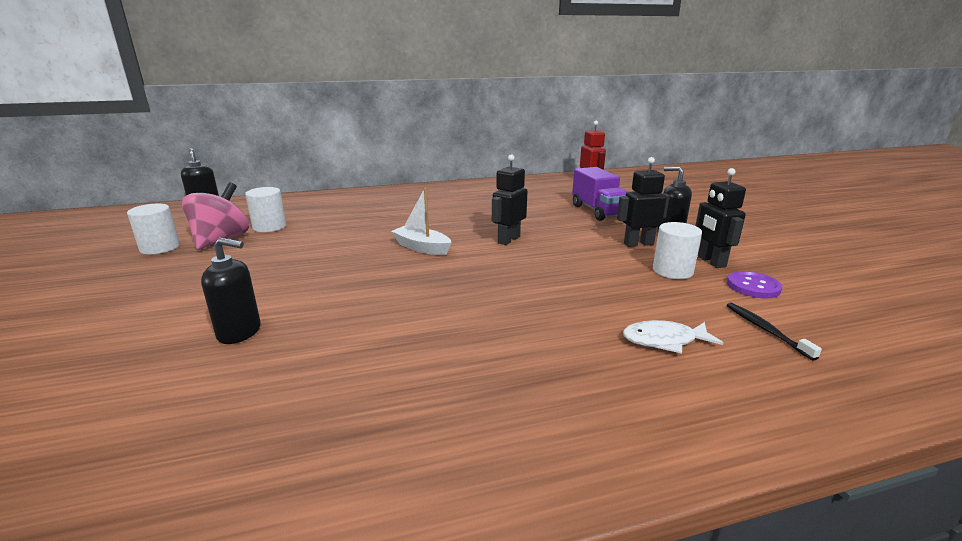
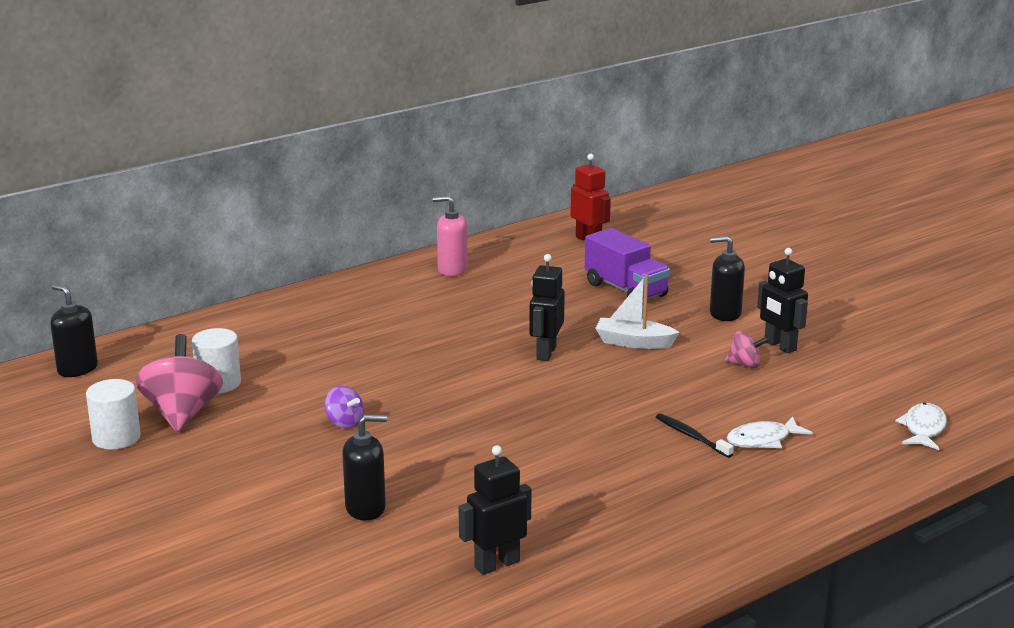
camera: 20 degrees left, 0 degrees up
(313, 262) = (344, 423): none -> purple spinning top
(422, 248) = (452, 381): white boat -> white boat (633, 342)
(487, 189) = (452, 270): none -> pink soap dispenser
(638, 244) = (696, 334): black robot -> black robot (496, 564)
(672, 271) = (745, 364): white cylinder -> pink spinning top
(753, 286) = (826, 370): purple button -> none
(765, 330) = (844, 414): black toothbrush -> black toothbrush (691, 436)
(865, 363) = (923, 429): none -> white fish

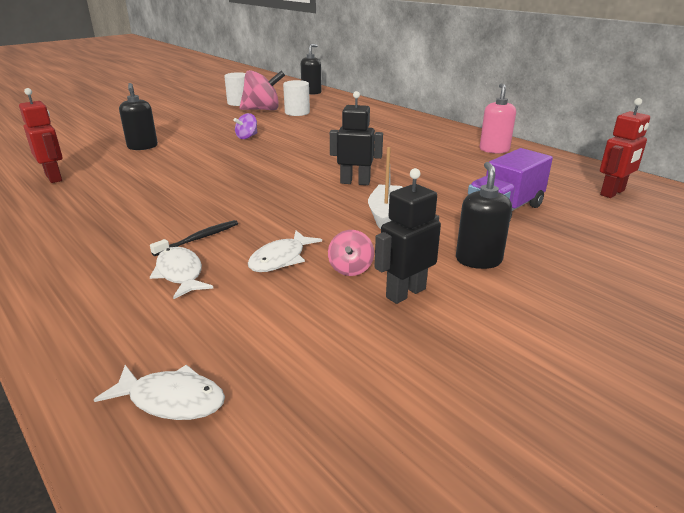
camera: 85 degrees right, 5 degrees up
(496, 564) = (54, 177): black robot -> red robot
(730, 394) = (280, 259): none -> white fish

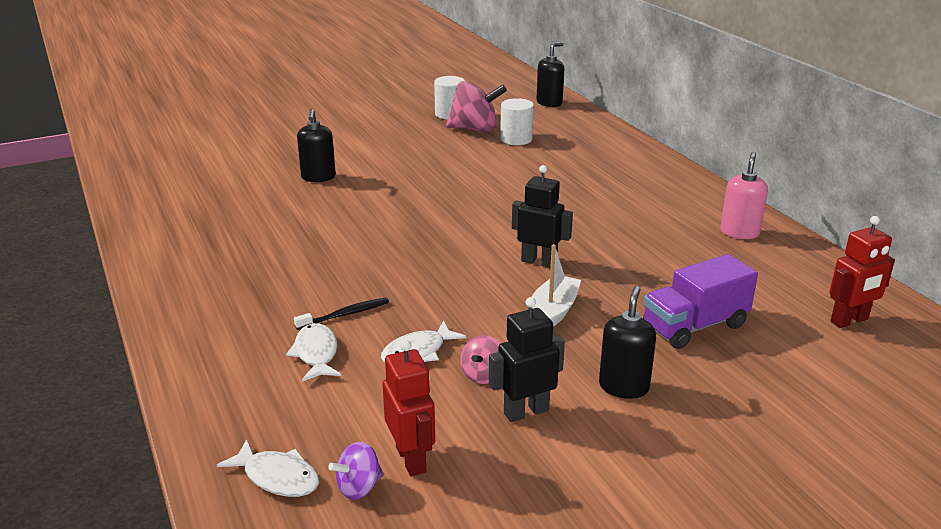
camera: 15 degrees right, 0 degrees up
(54, 177) = (218, 212): red robot -> red robot (411, 459)
(247, 137) = (440, 175): purple spinning top -> purple spinning top (359, 487)

